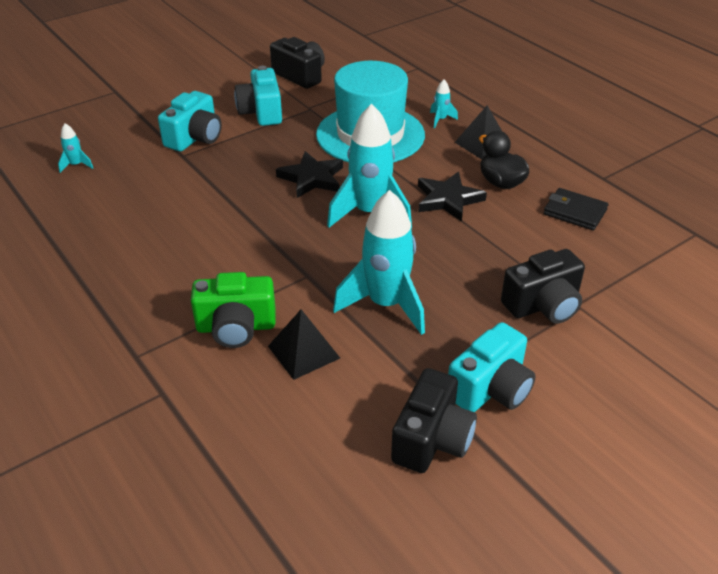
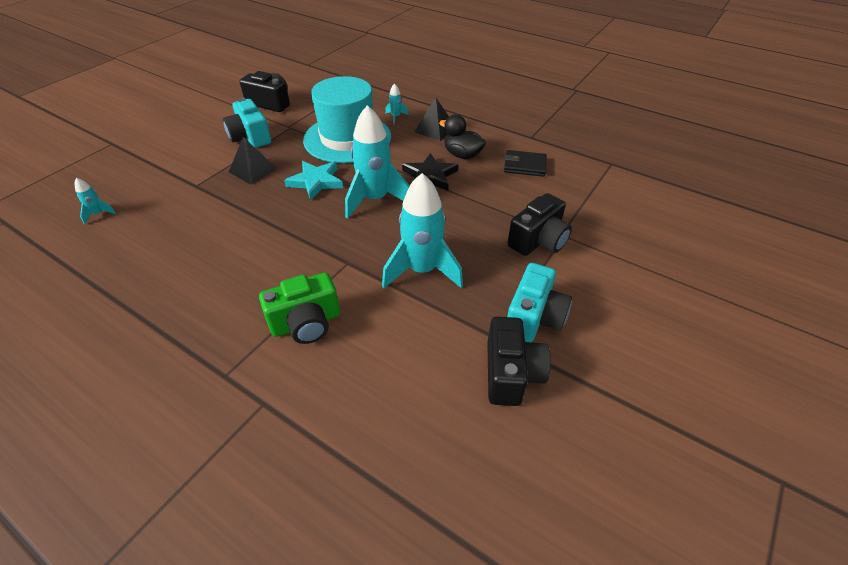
camera: 20 degrees left, 5 degrees up
(195, 138) = (201, 169): turquoise camera -> none
(303, 352) = (374, 328): black pyramid -> black pyramid (253, 170)
(312, 178) = (316, 182): black star -> turquoise star

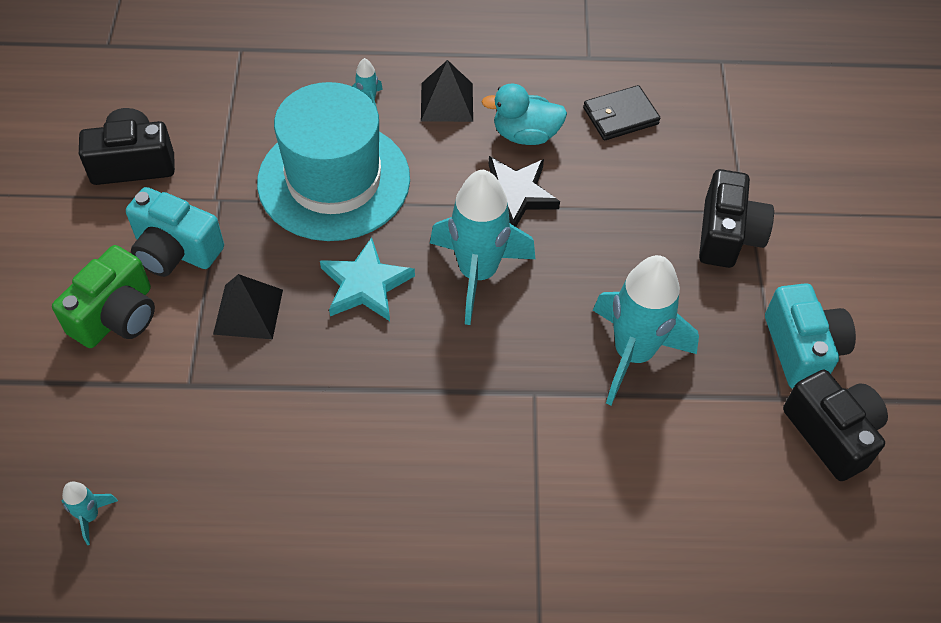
camera: 35 degrees left, 10 degrees up
(306, 323) = (566, 505): green camera -> green camera (116, 316)
(462, 155) = (525, 135): black duck -> turquoise duck

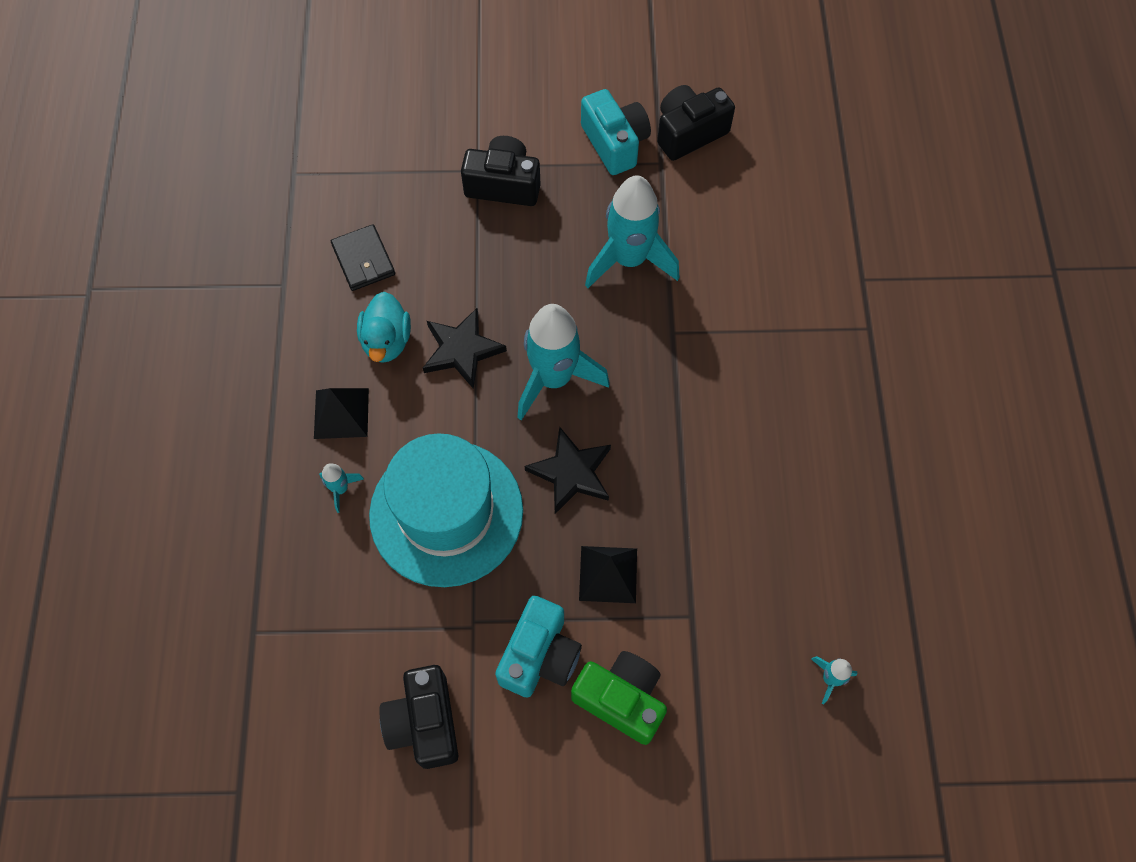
camera: 90 degrees left, 10 degrees up
(365, 284) = (571, 472): turquoise star -> black star
(802, 349) = (615, 143): turquoise camera -> turquoise camera turned 75 degrees clockwise

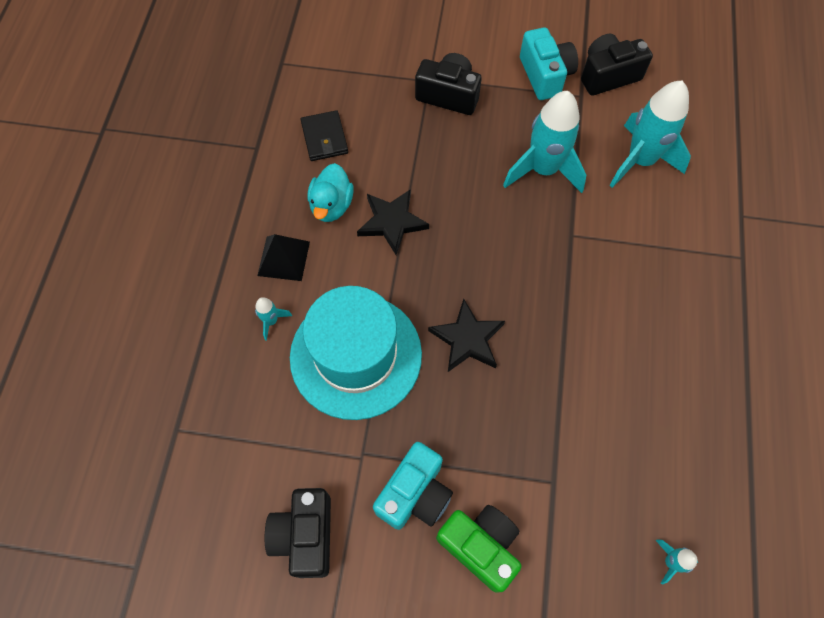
camera: 10 degrees right, 0 degrees up
(554, 378) = (465, 257): turquoise rocket -> turquoise rocket (640, 161)
(608, 574) = (485, 432): black pyramid -> none

